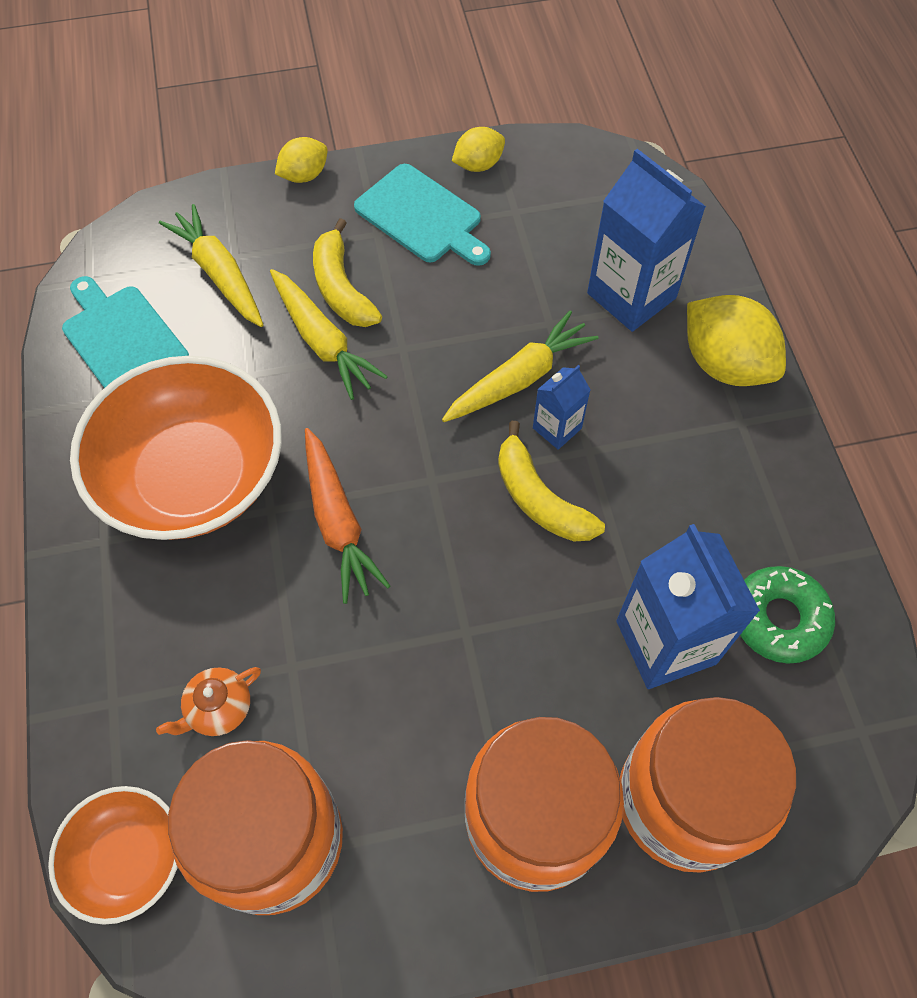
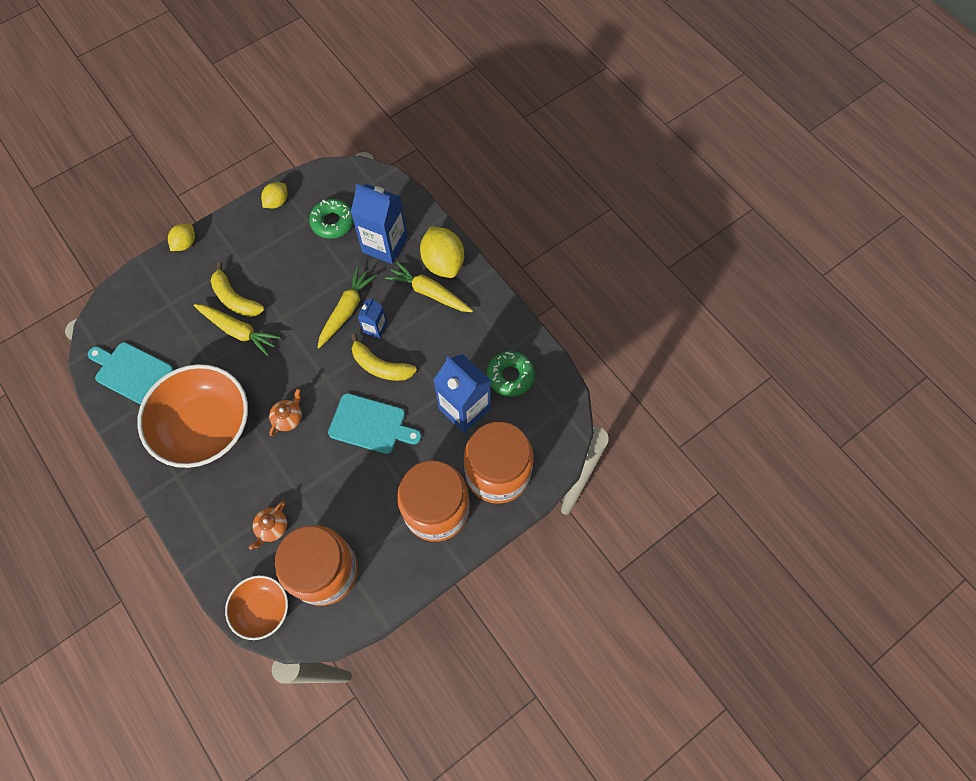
camera: 25 degrees left, 5 degrees up
(219, 274) = (166, 317): yellow carrot -> yellow carrot (429, 292)
(338, 521) = (288, 418): orange carrot -> orange teapot
(422, 217) = (260, 243): turquoise cutting board -> turquoise cutting board (370, 425)
(556, 228) = (332, 222): none -> green donut
(725, 364) = (443, 263): yellow lemon -> yellow lemon turned 45 degrees clockwise

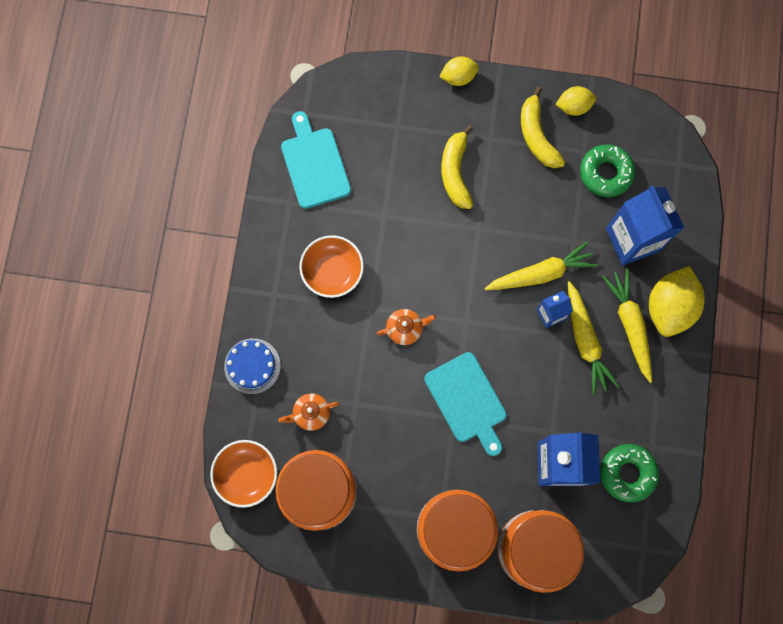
camera: 45 degrees right, 10 degrees up
(201, 535) = (252, 366): none -> blue cake
(205, 426) = (332, 271): orange bowl -> orange bowl, size x0.53
(238, 331) = (432, 206): yellow carrot -> yellow carrot (585, 341)
(380, 366) = (523, 355): yellow banana -> yellow banana (537, 136)

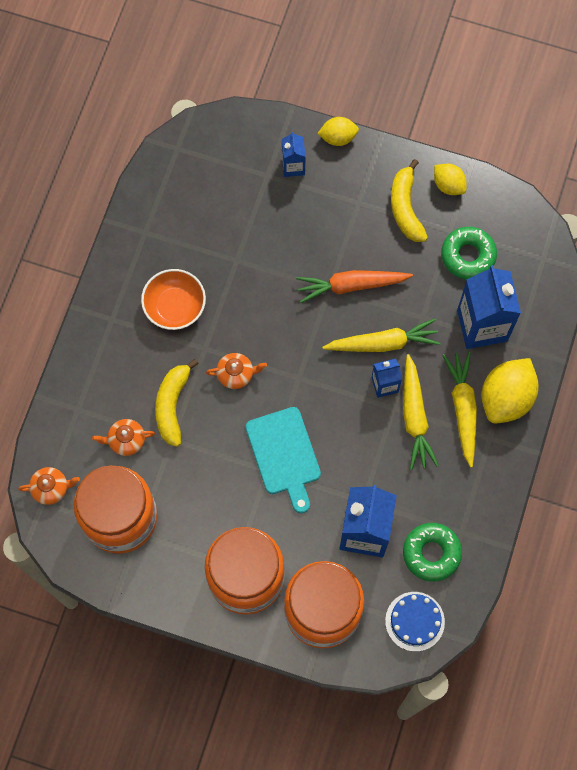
camera: 10 degrees right, 5 degrees down
(246, 474) = (51, 488): orange bowl -> orange teapot
(252, 366) = (77, 384): blue cake -> blue cake (415, 621)
(314, 164) = (177, 199): turquoise cutting board -> none
(420, 113) = (293, 166): none -> blue carton
(455, 172) = (316, 230): yellow banana -> yellow banana (172, 405)
(500, 222) = (351, 286): none -> orange carrot
(573, 106) = (448, 185): yellow lemon -> yellow lemon turned 45 degrees clockwise

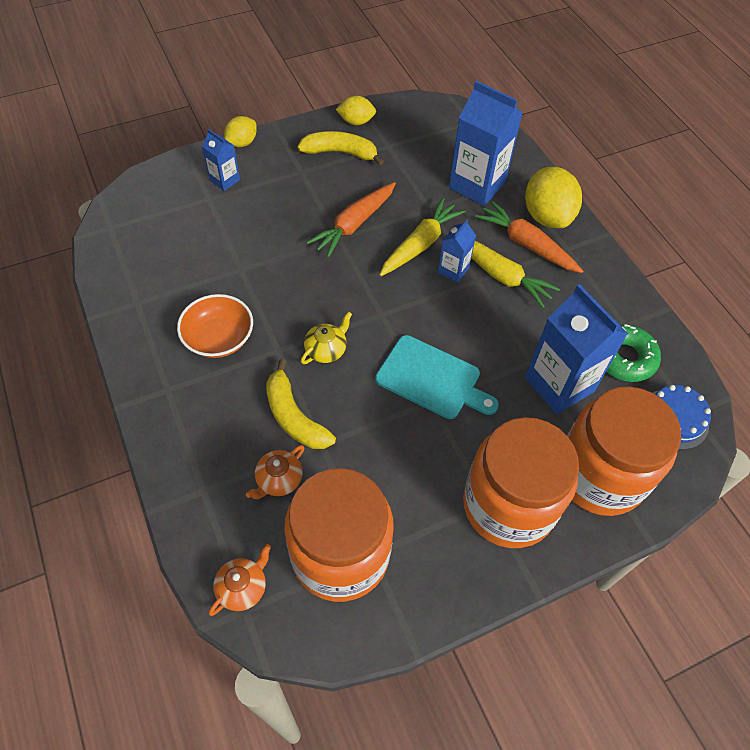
camera: 45 degrees left, 15 degrees down
(236, 374) = (326, 350): orange teapot -> yellow teapot
(405, 208) = (340, 152): yellow banana -> yellow banana turned 150 degrees clockwise
(462, 409) = (526, 244): yellow carrot -> orange carrot
(468, 256) = (418, 152): green donut -> none

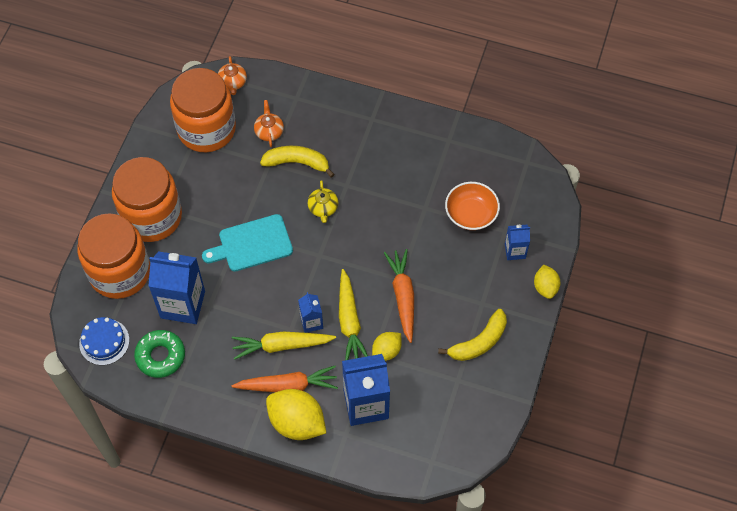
camera: 135 degrees right, 5 degrees up
(219, 338) = (383, 163): orange bowl -> orange bowl (471, 214)
(356, 122) = (503, 379): yellow lemon -> yellow lemon (386, 351)

